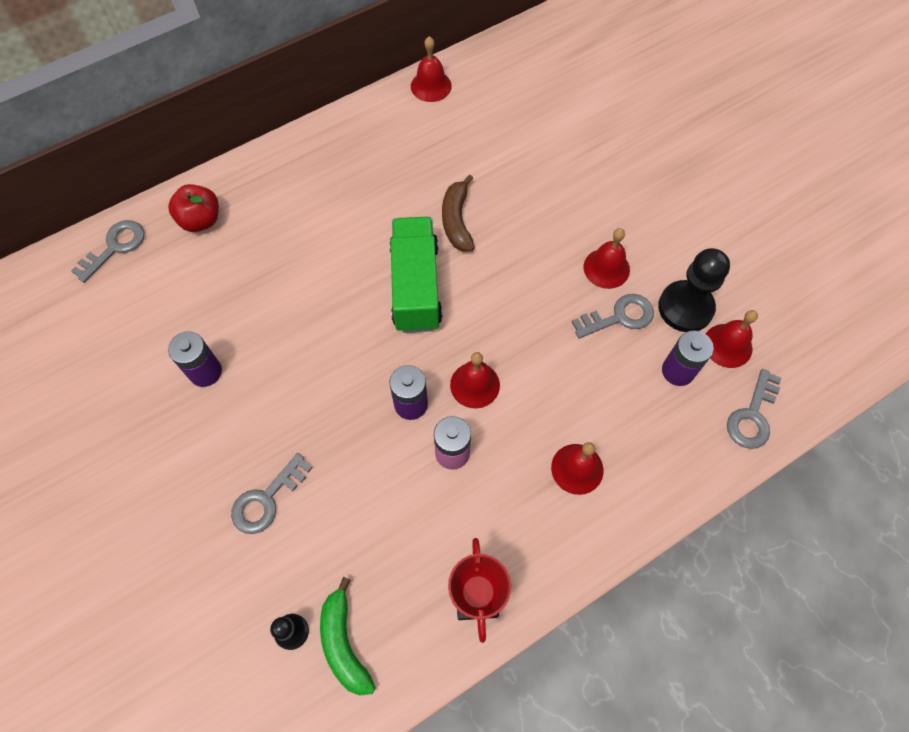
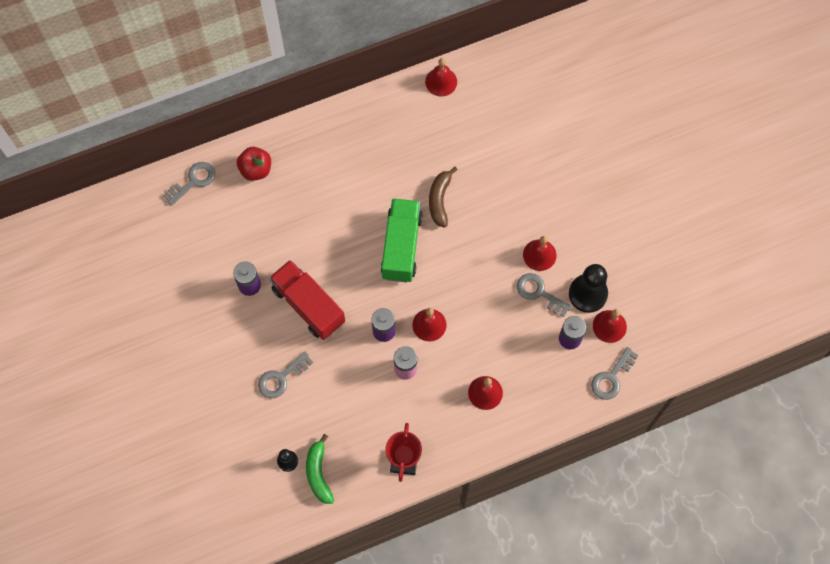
camera: 10 degrees right, 5 degrees up
(295, 386) = (308, 305): none -> red truck
(619, 317) = (539, 293): grey key -> grey key turned 135 degrees counterclockwise

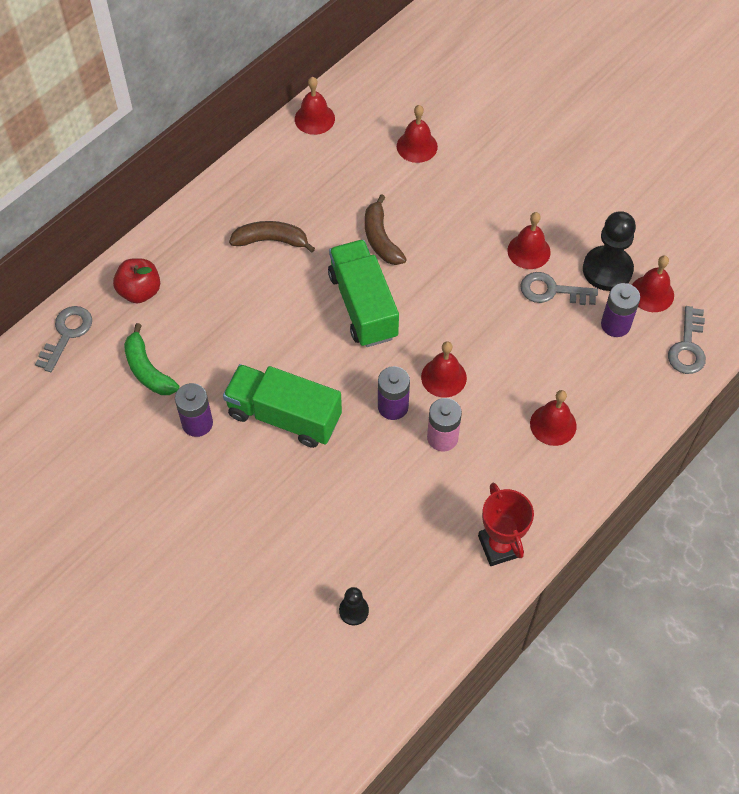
camera: 25 degrees left, 10 degrees down
(281, 378) = (293, 514): grey key -> none
(308, 305) = (284, 416): red truck -> green truck
(318, 473) = (401, 608): green banana -> green banana (148, 370)
(363, 168) = (271, 240): none -> brown banana
(503, 136) = (417, 146): none -> red bell

